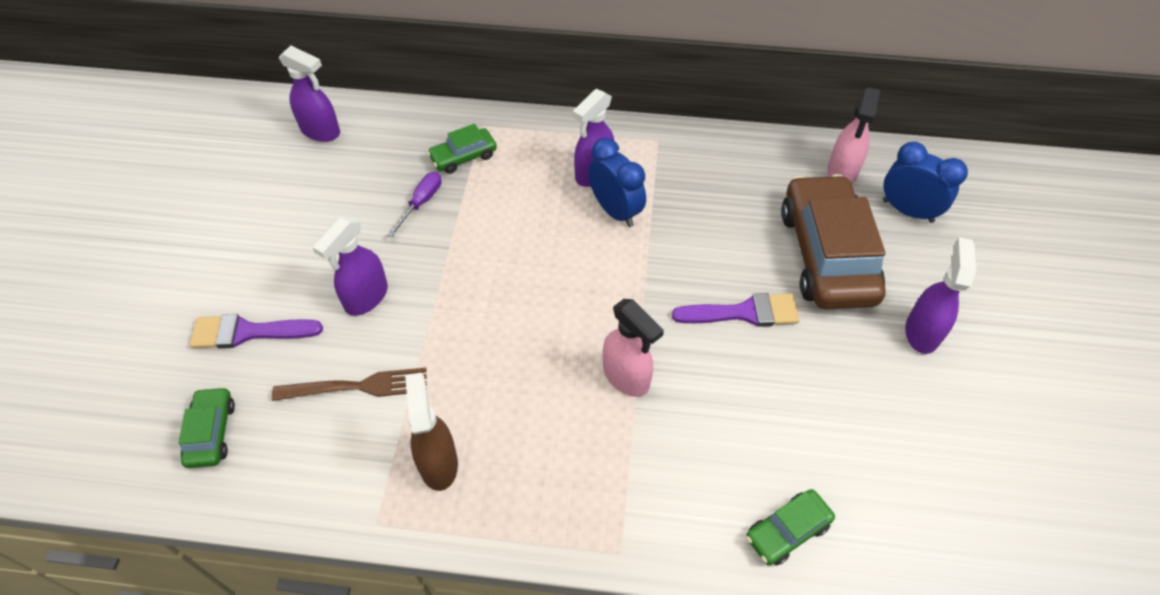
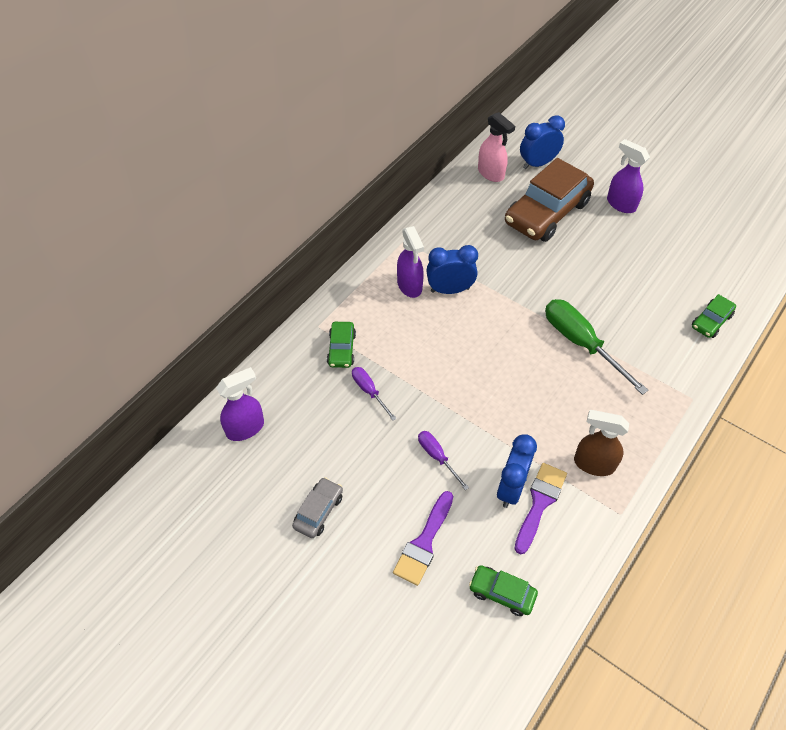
camera: 60 degrees left, 0 degrees up
(249, 228) = (318, 511): none -> grey car
(358, 386) = (511, 488): brown fork -> blue clock
(366, 298) = (437, 457): purple spray bottle -> purple screwdriver
(626, 377) = (581, 343): pink spray bottle -> green screwdriver
(744, 312) = (566, 268): purple brush -> purple brush (539, 503)
(787, 531) = (711, 321): green car -> green car turned 45 degrees clockwise
(826, 255) = (547, 213): brown car -> brown car turned 75 degrees counterclockwise

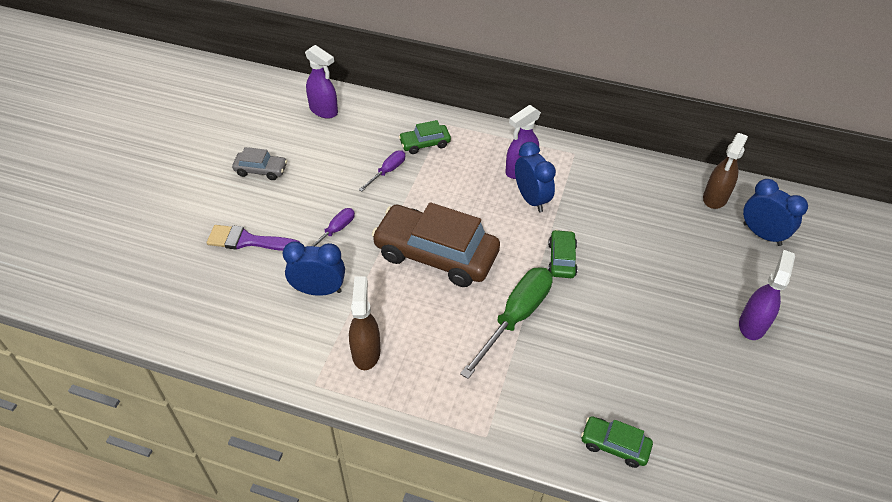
camera: 70 degrees right, 5 degrees down
(491, 174) = (715, 198): pink spray bottle -> brown spray bottle
(502, 593) = (211, 303): green car -> green car (561, 259)
(539, 503) = (309, 315): purple brush -> none
(547, 213) = (689, 256): brown car -> brown car (436, 254)

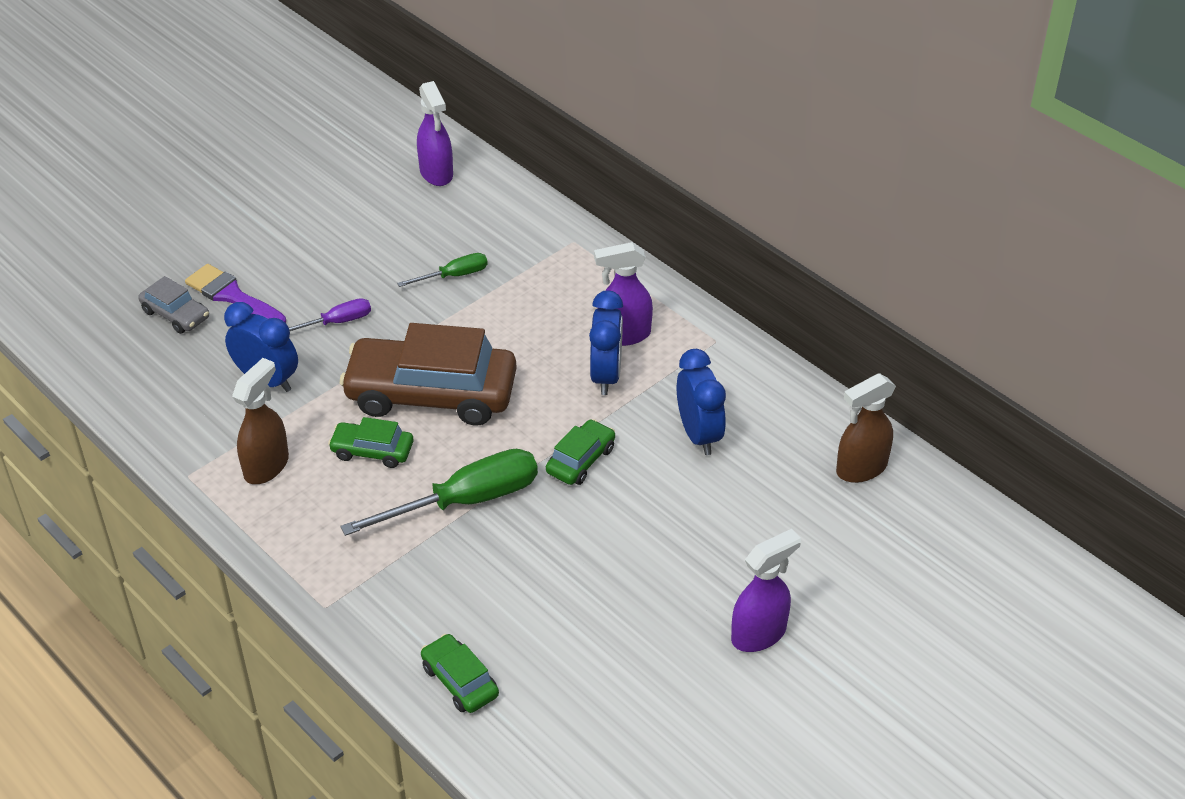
camera: 30 degrees right, 5 degrees down
(261, 170) = (307, 220): grey car -> grey car (176, 314)
(387, 171) = (454, 276): purple screwdriver -> green screwdriver
(425, 144) = (528, 258): green car -> green car (372, 451)
(436, 254) = (431, 394): brown car -> brown car turned 45 degrees counterclockwise
(762, 234) = (882, 538): blue clock -> blue clock (699, 435)

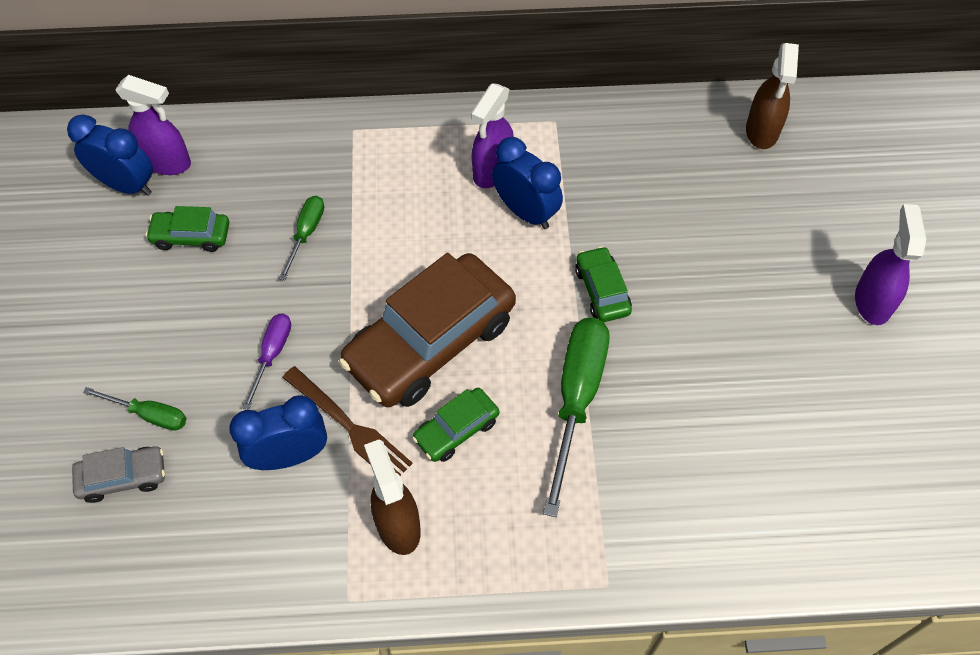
camera: 50 degrees left, 15 degrees up
(232, 296) = (149, 415): purple brush -> green screwdriver
(319, 395) = (350, 427): none -> brown fork
(460, 681) = (771, 534): green car -> green car (191, 236)
(699, 435) = (643, 199): blue clock -> blue clock (126, 185)

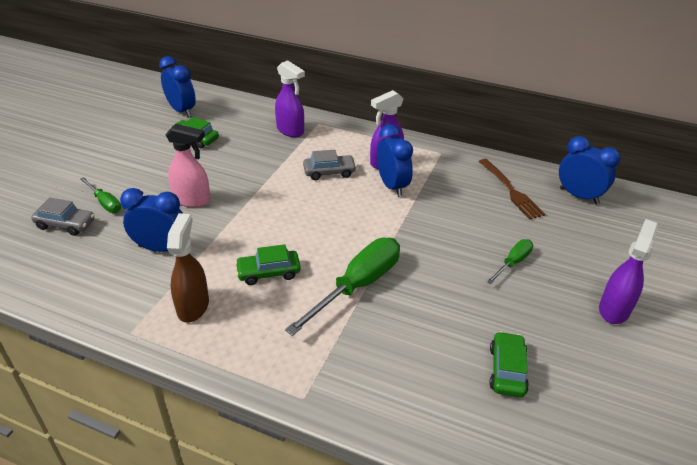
camera: 25 degrees right, 20 degrees down
(167, 162) = (209, 108): purple spray bottle -> purple spray bottle (290, 131)
(272, 355) = (192, 200): purple screwdriver -> pink spray bottle
(306, 233) = (256, 156): green screwdriver -> green screwdriver (513, 263)
(350, 427) = (206, 248): brown fork -> brown fork (511, 191)
(427, 221) = (329, 172): none -> grey car
(430, 342) = (287, 226): brown car -> none
(602, 290) = (414, 237): green car -> green car (507, 370)
(762, 131) = (579, 196): brown spray bottle -> blue clock

